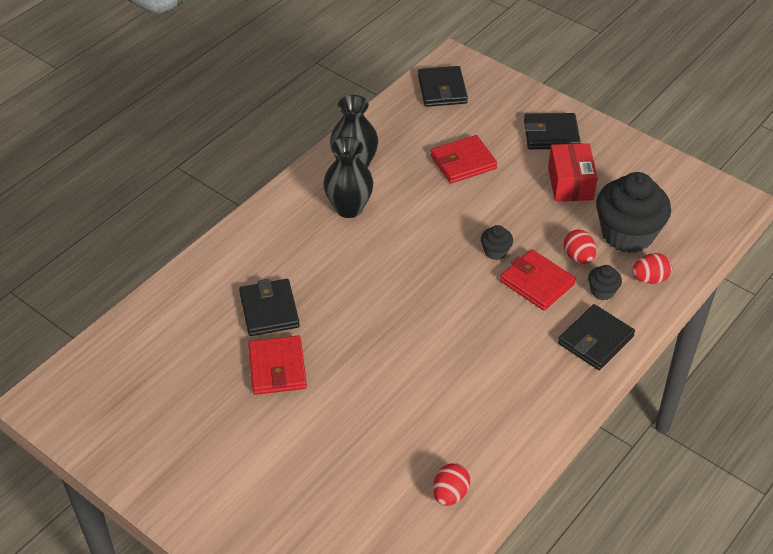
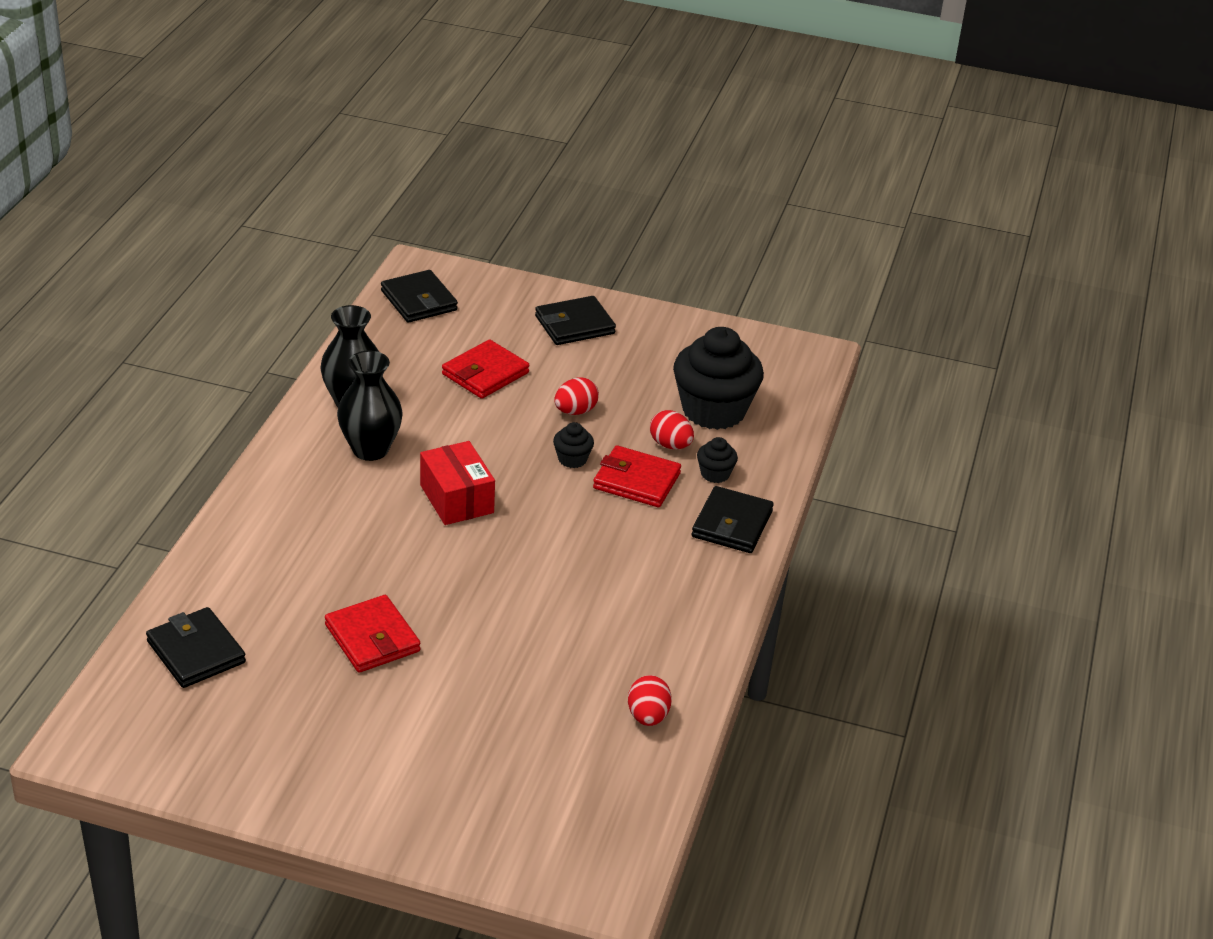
camera: 25 degrees left, 10 degrees down
(269, 310) = (328, 579): black wallet -> black wallet (196, 652)
(570, 183) = (623, 371): red box -> red box (457, 499)
(649, 279) = (761, 450): red egg -> red egg (575, 411)

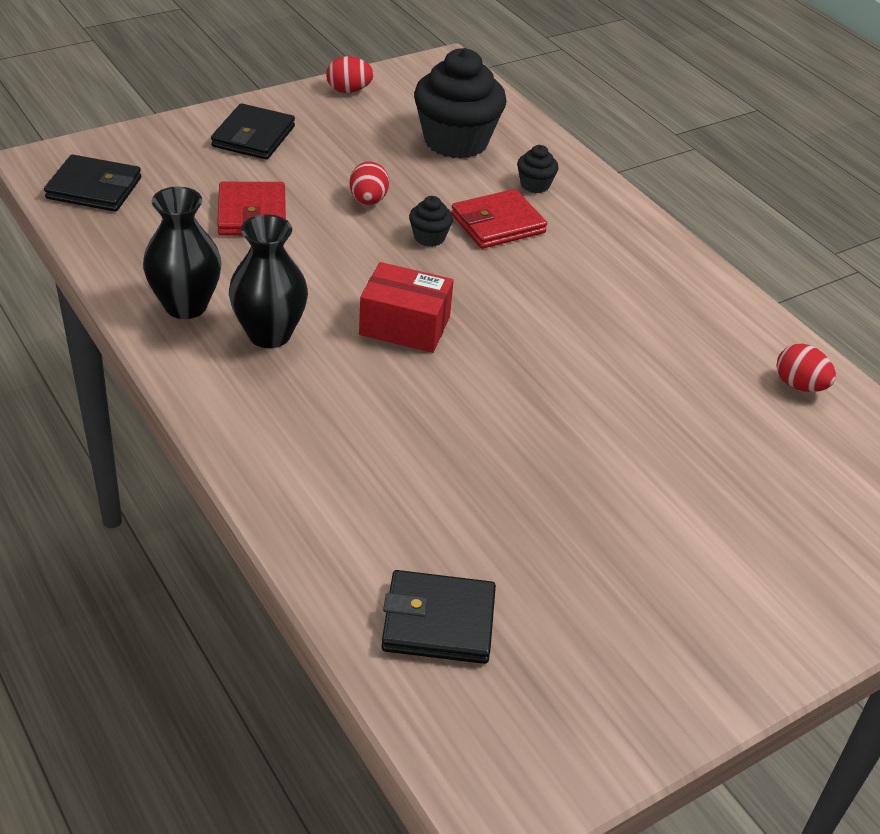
camera: 50 degrees left, 5 degrees up
(372, 638) = (544, 485): red wallet -> none
(670, 445) = (473, 183): red egg -> red egg (349, 90)
(732, 524) = (605, 212): black wallet -> none

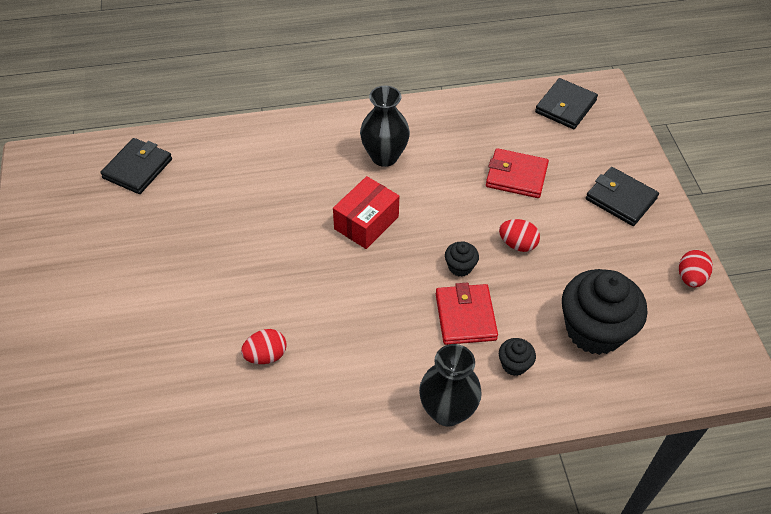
camera: 115 degrees right, 10 degrees up
(186, 306) = (426, 126): black vase -> black vase (447, 411)
(799, 385) = (200, 438): red egg -> red egg (266, 355)

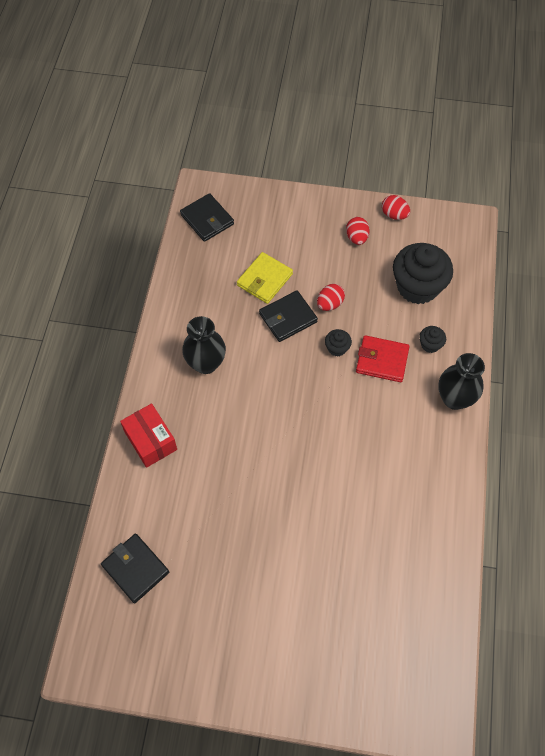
camera: 70 degrees left, 10 degrees up
(266, 355) = (374, 506): red egg -> red egg (356, 238)
(366, 223) = (271, 398): red box -> red box (151, 441)
(516, 176) = (264, 280): red wallet -> yellow wallet
(620, 199) = (312, 224): black wallet -> black wallet (288, 318)

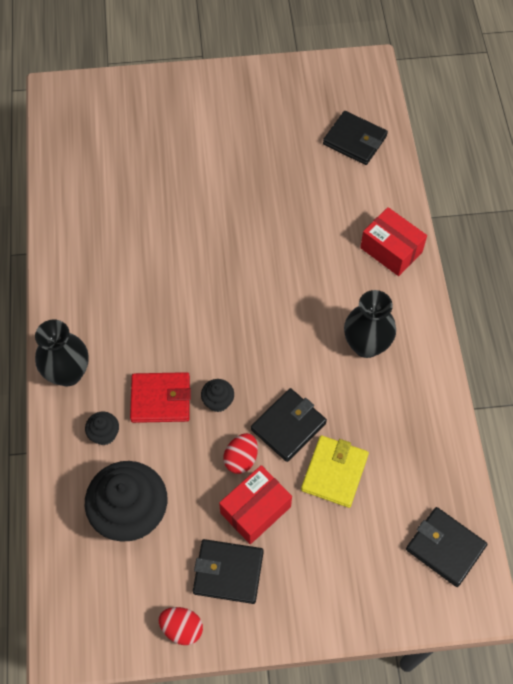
camera: 165 degrees right, 0 degrees up
(328, 269) = (255, 509): none -> red box
(356, 238) = (228, 572): red egg -> black wallet

